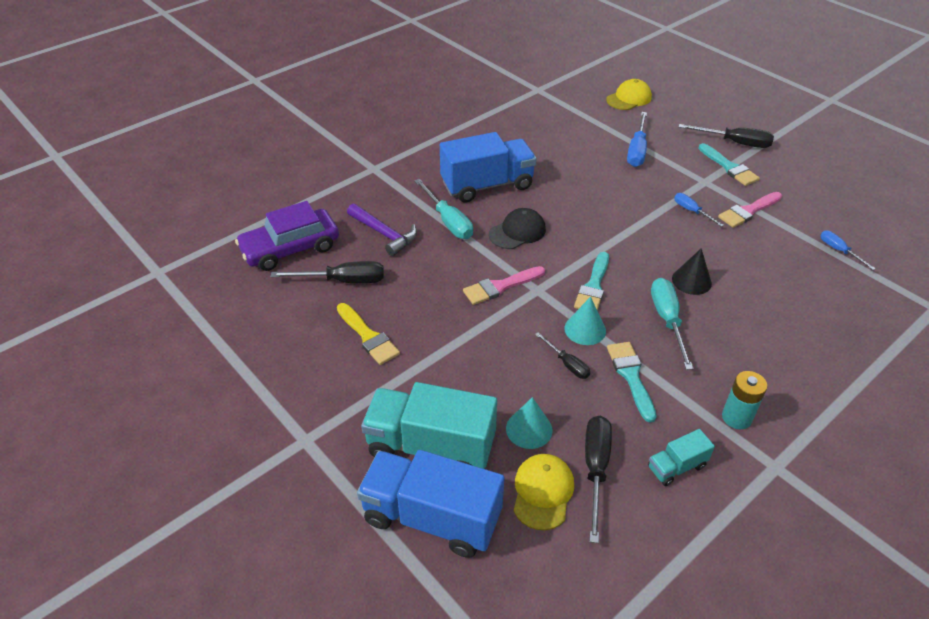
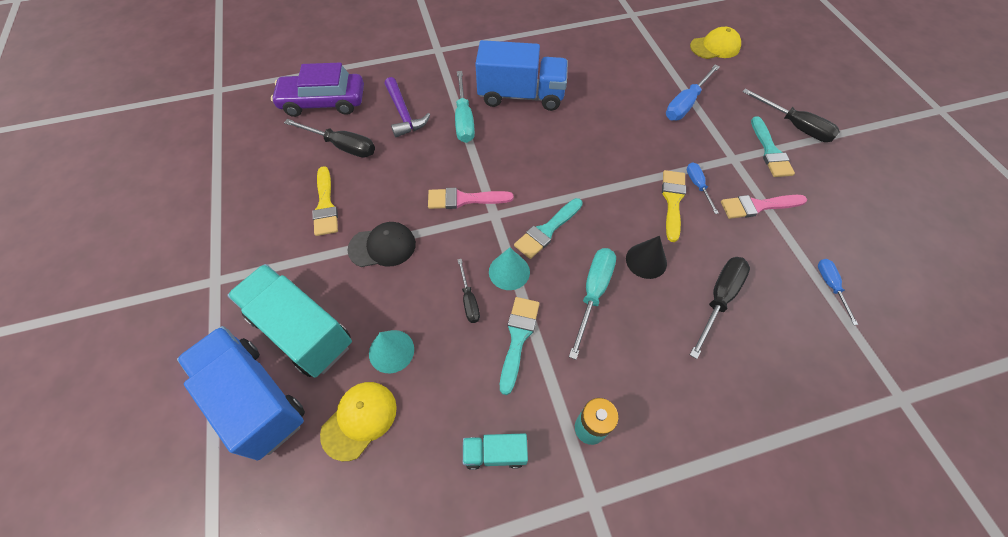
camera: 25 degrees right, 15 degrees up
(517, 232) = (516, 150): black cap -> black cap (382, 246)
(595, 469) = (420, 419): black screwdriver -> black screwdriver (719, 299)
(680, 229) = (672, 201): none -> yellow brush

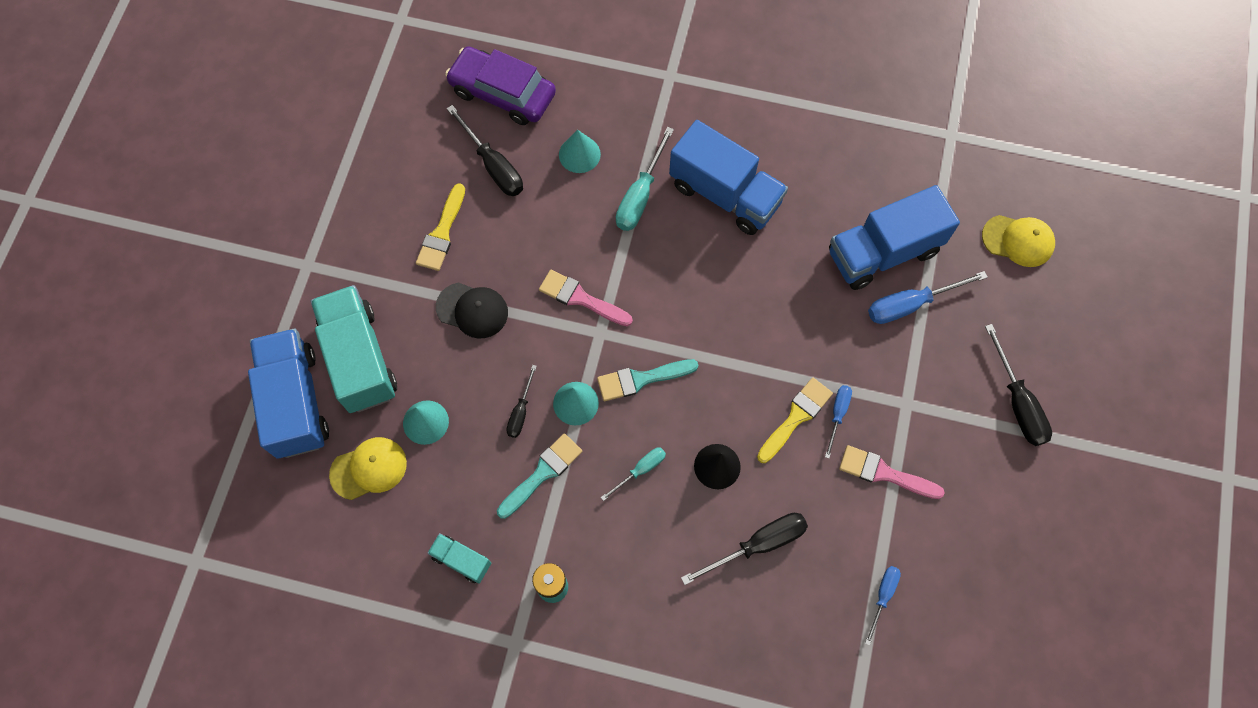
camera: 30 degrees right, 10 degrees up
(404, 114) = (579, 154): purple hammer -> turquoise cone
(593, 293) = (640, 470): turquoise screwdriver -> turquoise screwdriver, size x0.59
(645, 84) = (883, 252): none -> blue truck
(770, 151) = (957, 418): turquoise brush -> none

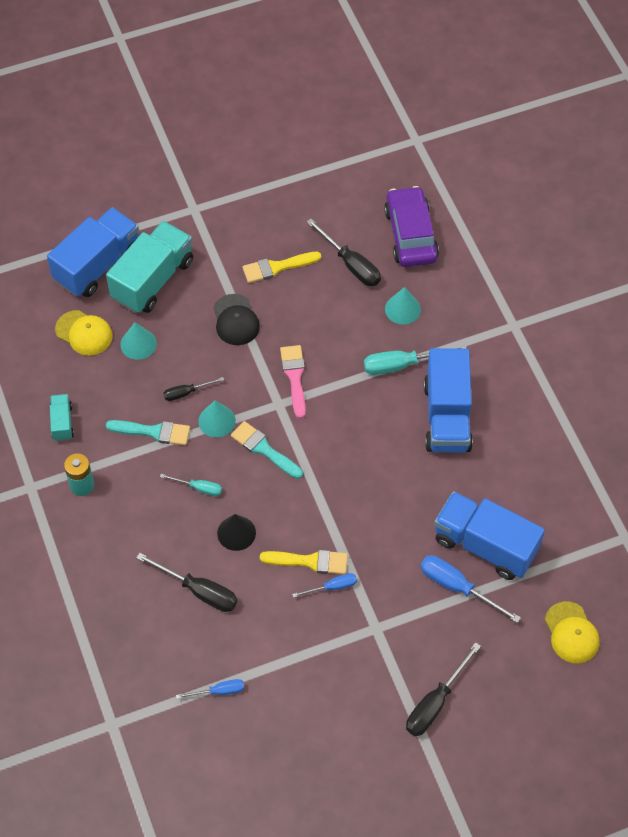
camera: 55 degrees right, 10 degrees down
(493, 165) = (351, 264): black screwdriver -> black screwdriver turned 60 degrees counterclockwise
(884, 473) = (311, 642): pink brush -> none

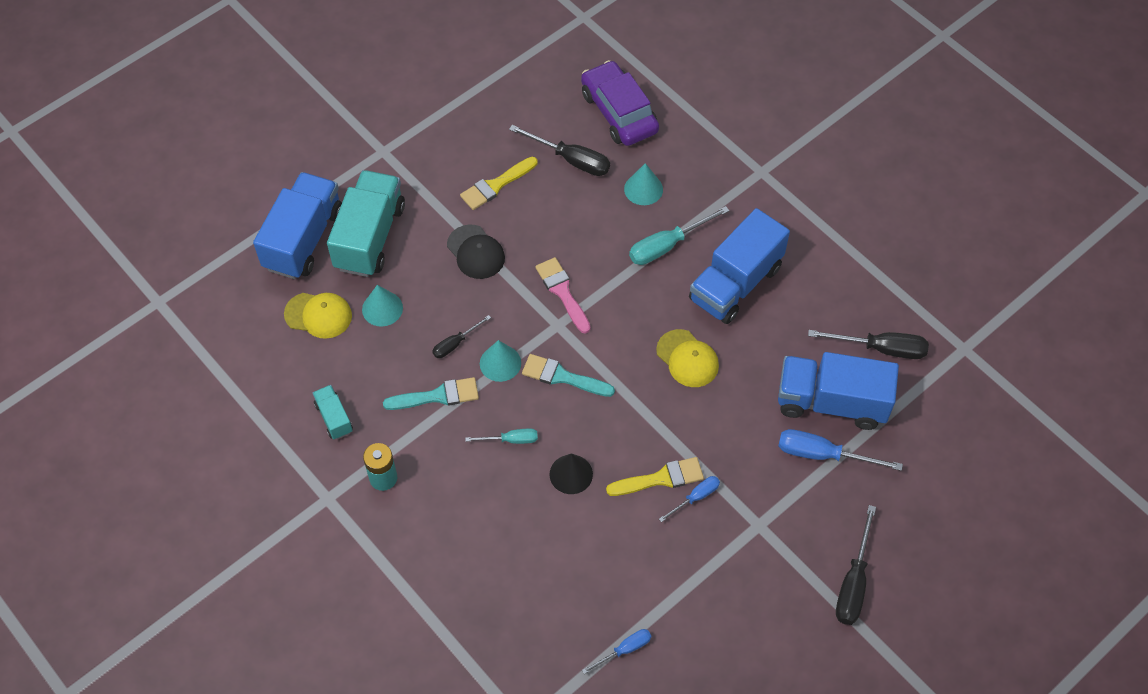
camera: 20 degrees left, 0 degrees up
(199, 591) = (557, 549): black screwdriver -> black screwdriver (881, 348)
(447, 416) = (735, 283): blue truck -> blue truck turned 60 degrees clockwise
(571, 633) = (956, 462): yellow cap -> yellow cap (687, 359)

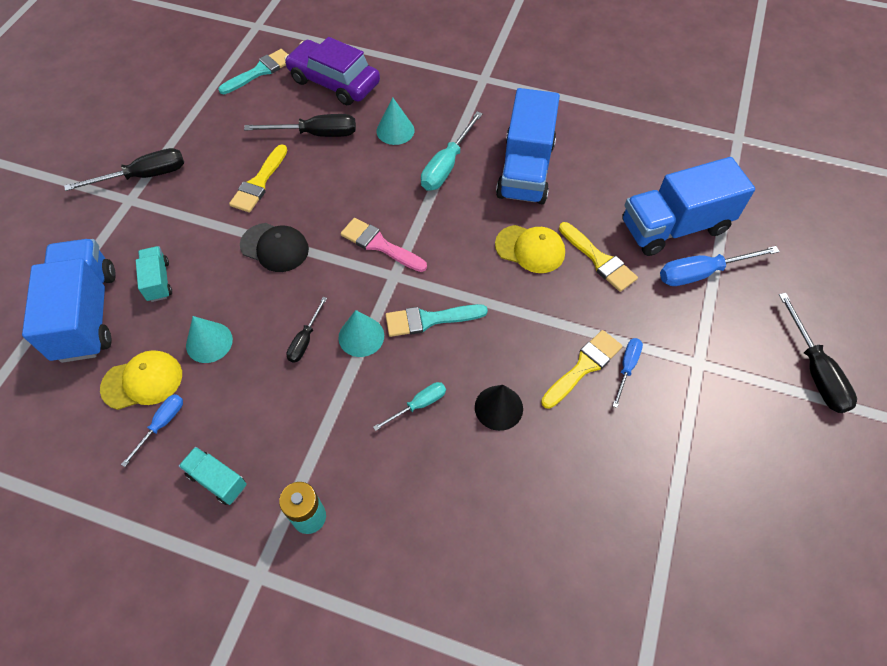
camera: 30 degrees left, 0 degrees up
(370, 237) = (158, 281): turquoise truck -> turquoise truck, size x0.47
(437, 396) = (317, 400): turquoise brush -> turquoise brush (260, 71)
(624, 650) = (673, 560): blue screwdriver -> blue screwdriver (162, 424)
(740, 398) = (599, 260): none -> yellow brush
(881, 348) = (678, 166): black screwdriver -> black screwdriver (144, 176)

